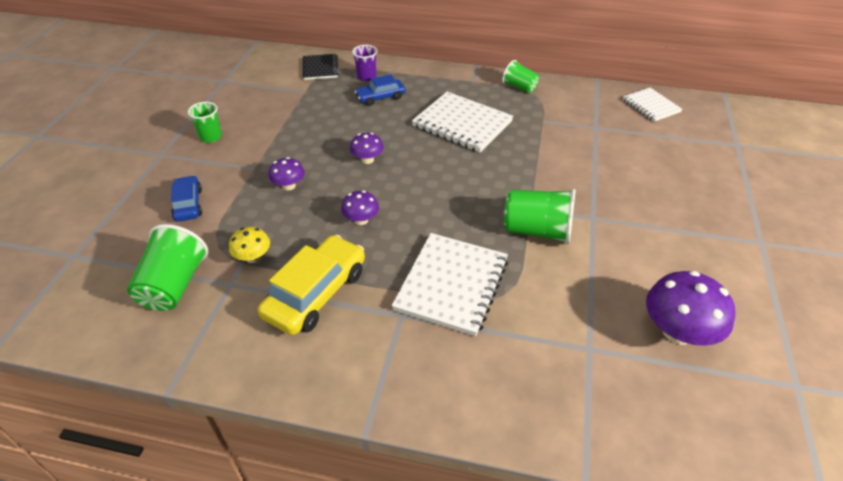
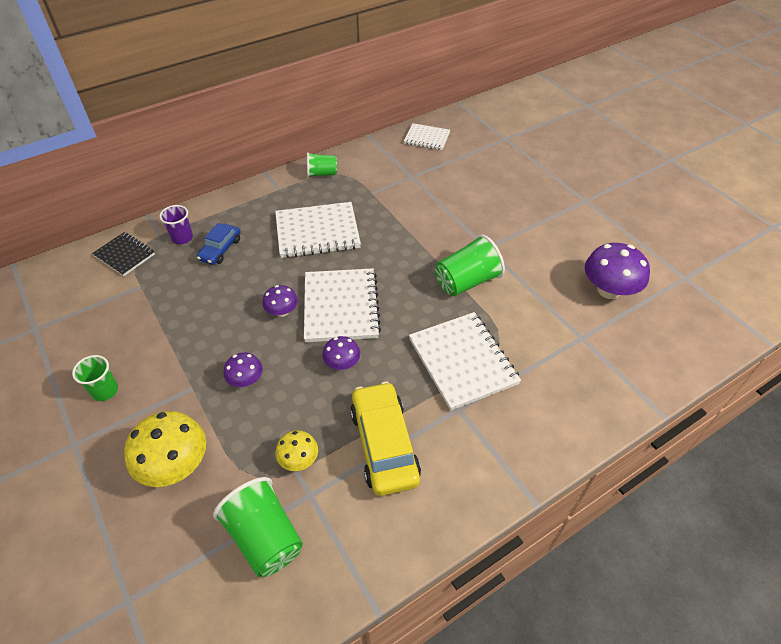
camera: 45 degrees left, 5 degrees up
(188, 204) = (175, 465): blue car -> yellow mushroom
(411, 183) = (341, 307): none -> white notebook

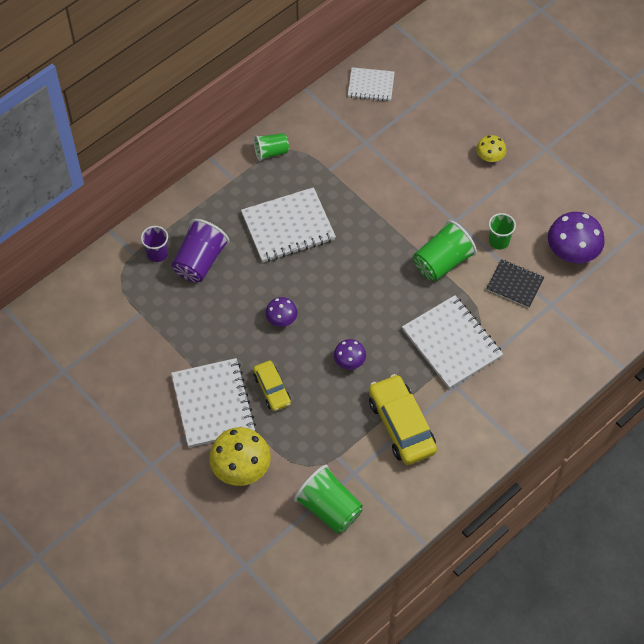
camera: 10 degrees left, 10 degrees up
(105, 391) = (155, 417): green cup -> green cup (499, 241)
(125, 255) = (109, 282): black notebook -> black notebook (515, 284)
(220, 249) = (200, 261): blue car -> purple cup
(246, 380) = (272, 389): purple mushroom -> yellow car
(299, 459) = (337, 448): yellow mushroom -> yellow mushroom (490, 157)
(341, 307) = (333, 306): white notebook -> white notebook (213, 404)

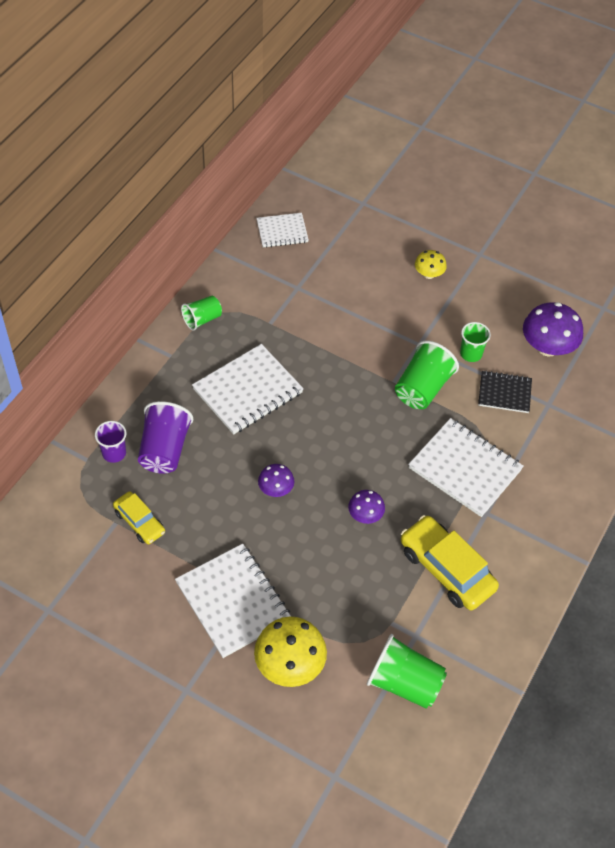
camera: 20 degrees left, 5 degrees down
(272, 389) = (292, 567): yellow car -> yellow car (139, 522)

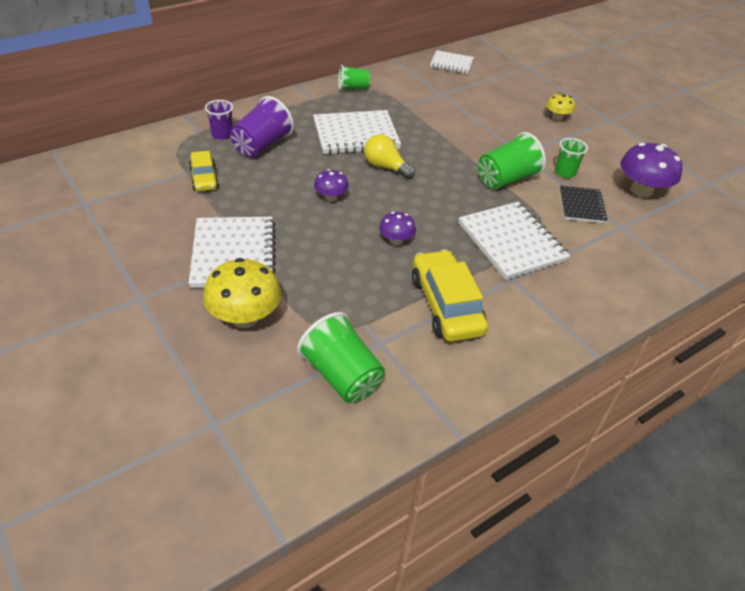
camera: 25 degrees right, 10 degrees down
(303, 424) = (386, 167): none -> yellow light bulb
(504, 393) = (581, 206): black notebook -> black notebook turned 60 degrees clockwise

